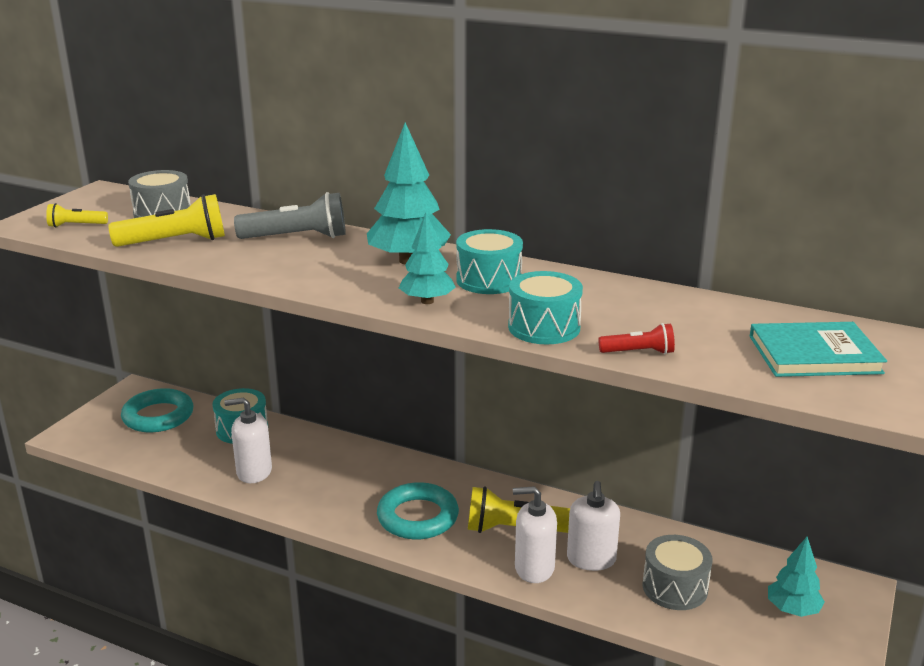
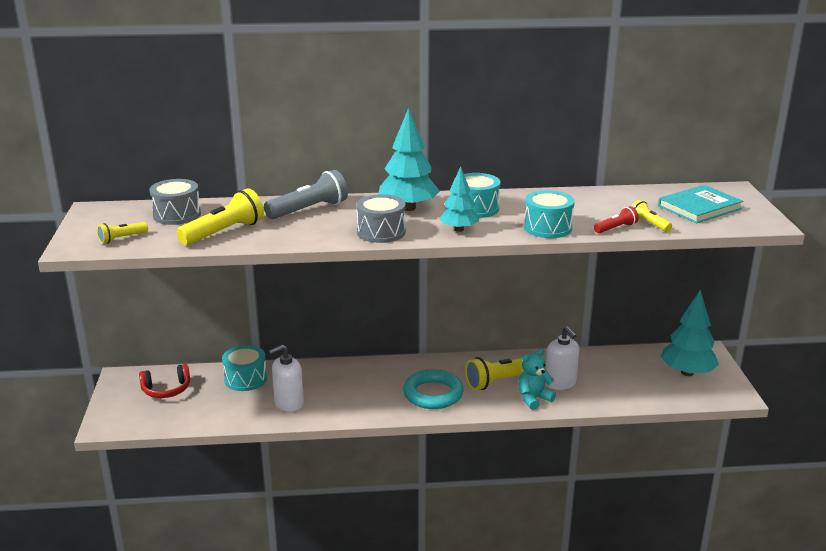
camera: 30 degrees left, 0 degrees up
(158, 416) = (166, 390): turquoise ring -> red headphones
(534, 568) = (533, 399): white soap dispenser -> turquoise teddy bear
(675, 587) = (619, 382): grey drum -> grey drum (381, 232)
(698, 359) = (649, 224): none -> yellow flashlight
(792, 610) = (687, 372): turquoise tree -> turquoise tree, size x1.61

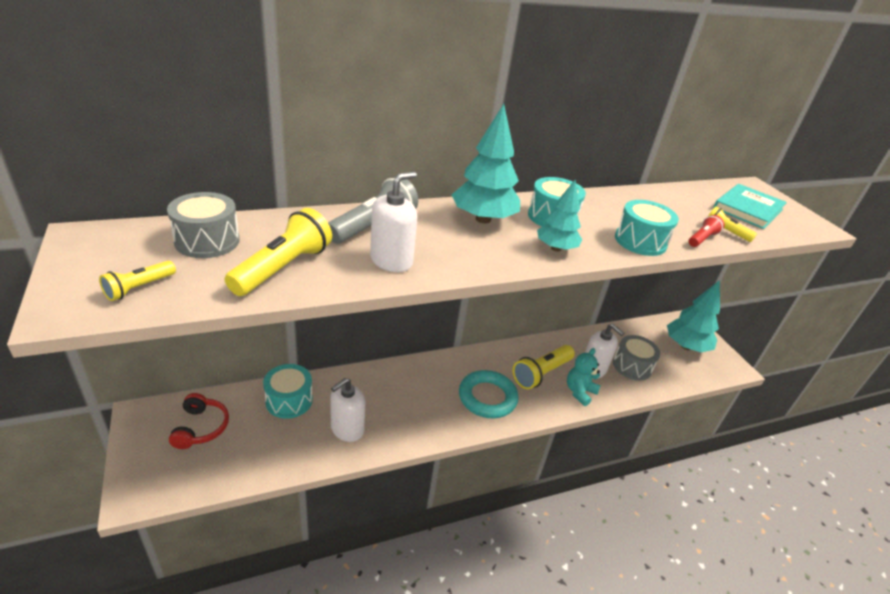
camera: 20 degrees left, 10 degrees up
(166, 390) = (201, 427): red headphones -> red headphones turned 60 degrees counterclockwise
(309, 231) = (391, 261): none -> white soap dispenser
(381, 232) = (475, 257): grey drum -> grey drum (632, 366)

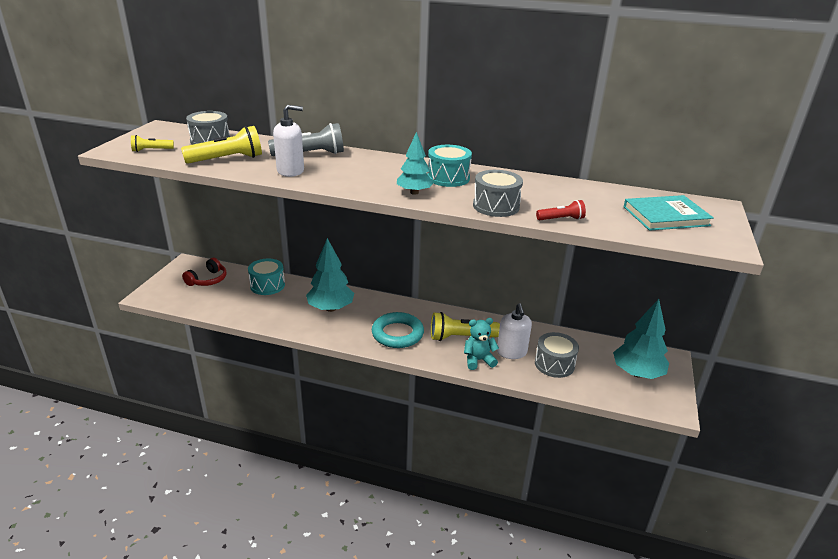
camera: 40 degrees right, 5 degrees down
(347, 429) = (283, 312): white soap dispenser -> none
(483, 219) = (391, 167): turquoise tree -> turquoise tree (331, 308)
(640, 241) = (496, 206): turquoise drum -> grey drum
(725, 232) = (598, 222): yellow flashlight -> none

